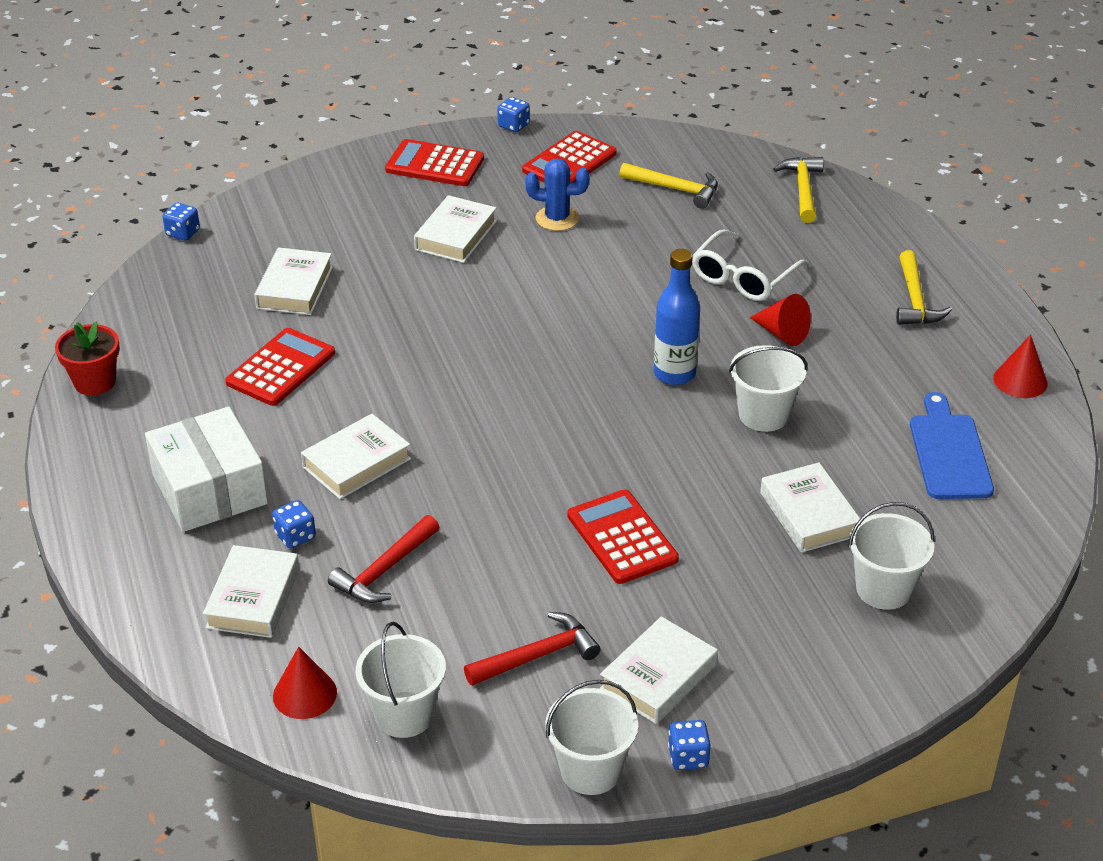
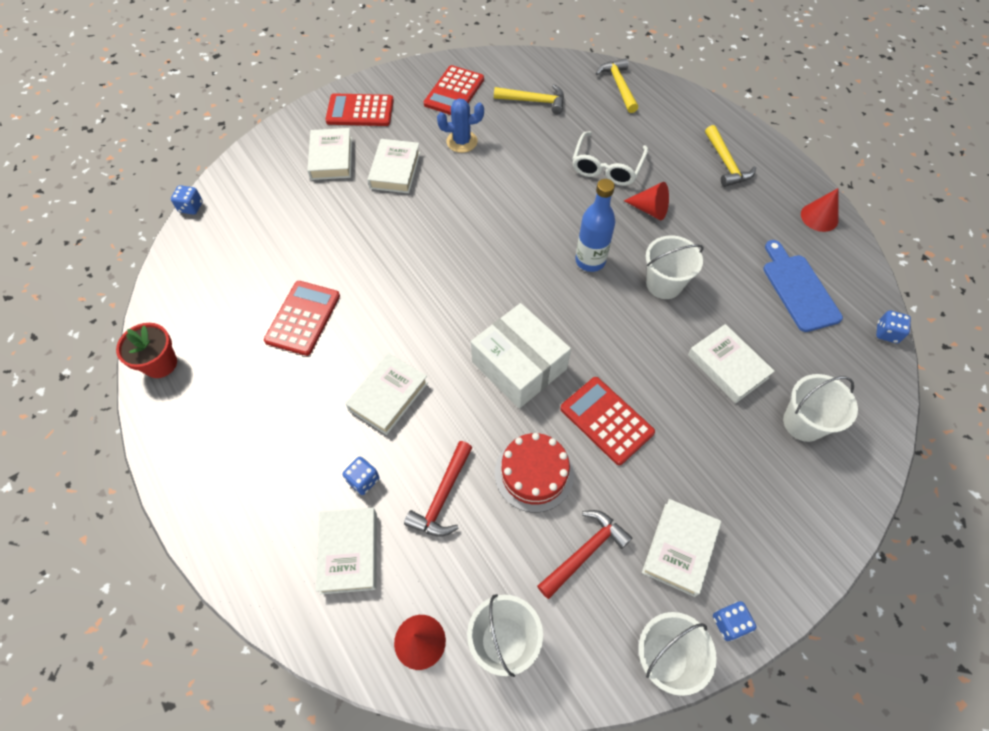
camera: 15 degrees left, 20 degrees up
(209, 489) = (282, 449): white box -> white box (519, 365)
(295, 288) = (291, 241): white book -> white book (331, 158)
(506, 570) = (534, 473): none -> red cake
(513, 125) = (405, 68): blue dice -> blue dice (886, 333)

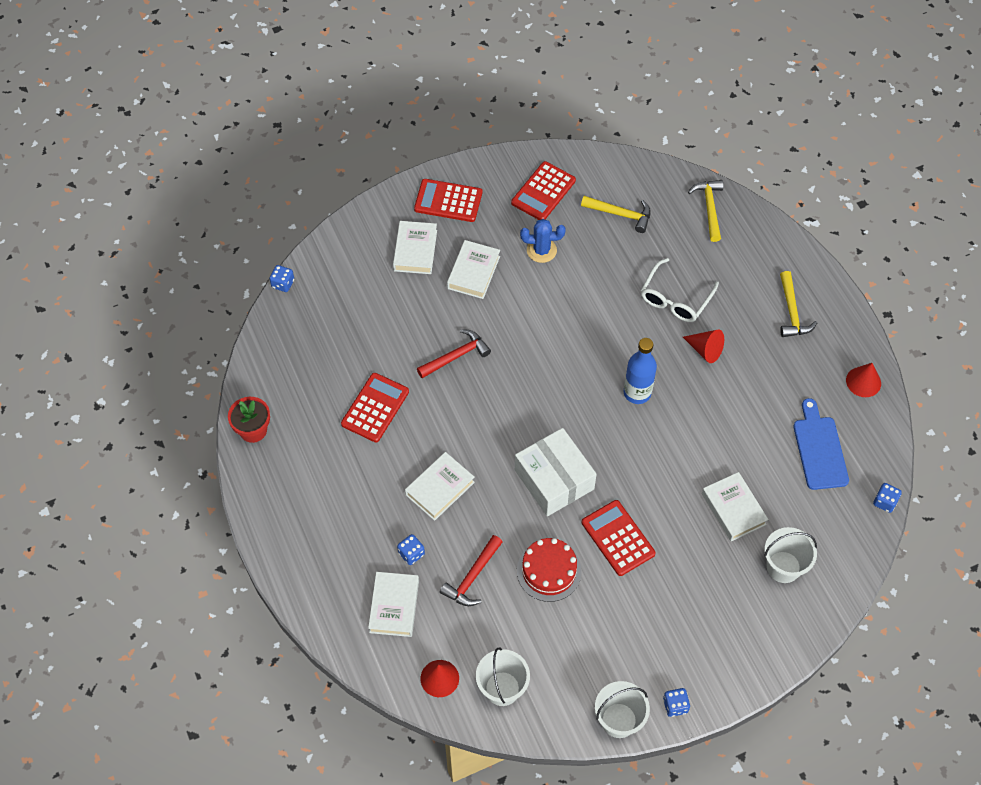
camera: 10 degrees right, 0 degrees up
(585, 552) = (576, 637): red hammer -> red hammer (456, 356)
(664, 284) = (698, 425): white bucket -> none
(679, 549) = (651, 647): white book -> none

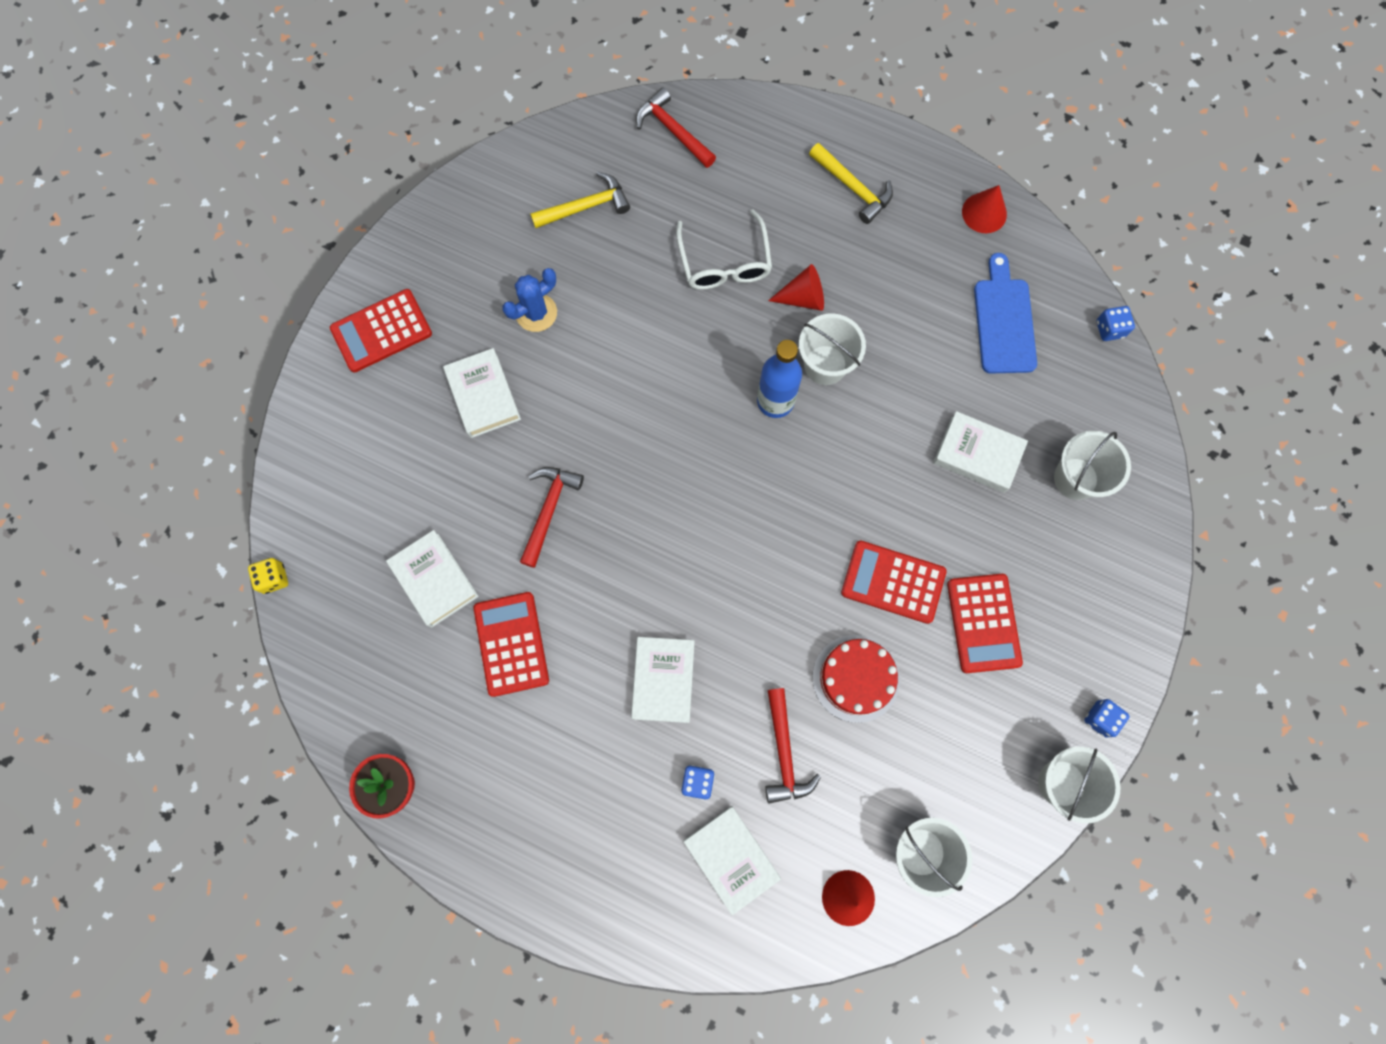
camera: 40 degrees left, 15 degrees up
(283, 284) = (274, 578): blue dice -> yellow dice
(415, 250) = (395, 419): white book -> white book (434, 580)
(543, 192) = (479, 241): red calculator -> red calculator (983, 623)
(554, 479) = (774, 570): white box -> none
(685, 395) = (825, 365): none -> white bucket
(709, 208) = (673, 131): yellow hammer -> red hammer
(819, 449) = (1003, 321): blue cutting board -> blue cutting board turned 45 degrees clockwise

